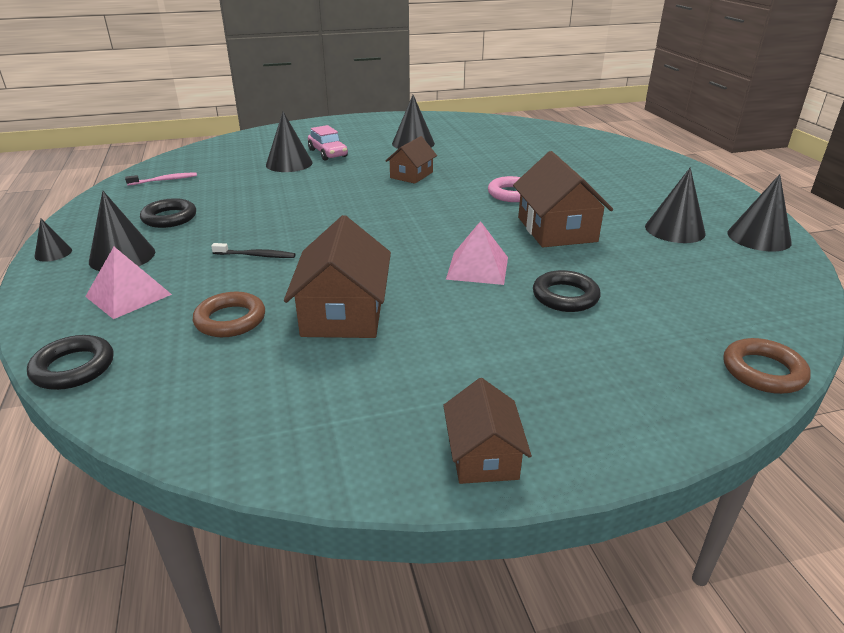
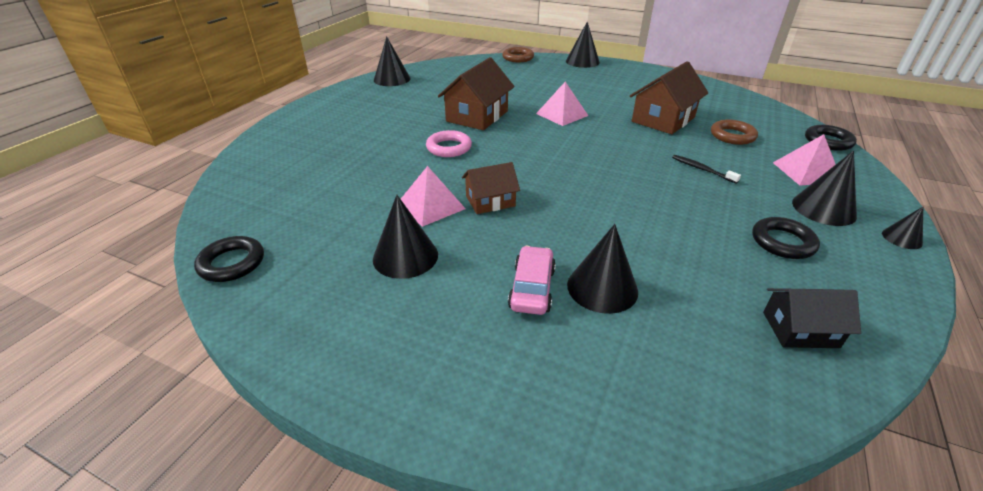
camera: 140 degrees left, 5 degrees up
(164, 180) = (800, 329): pink toothbrush -> black house
(444, 162) = (431, 206): none -> pink pyramid
(483, 455) = (647, 72): brown house -> none
(565, 296) = (541, 91): black ring -> black ring (232, 263)
(674, 230) = (417, 94): black cone -> black cone (582, 61)

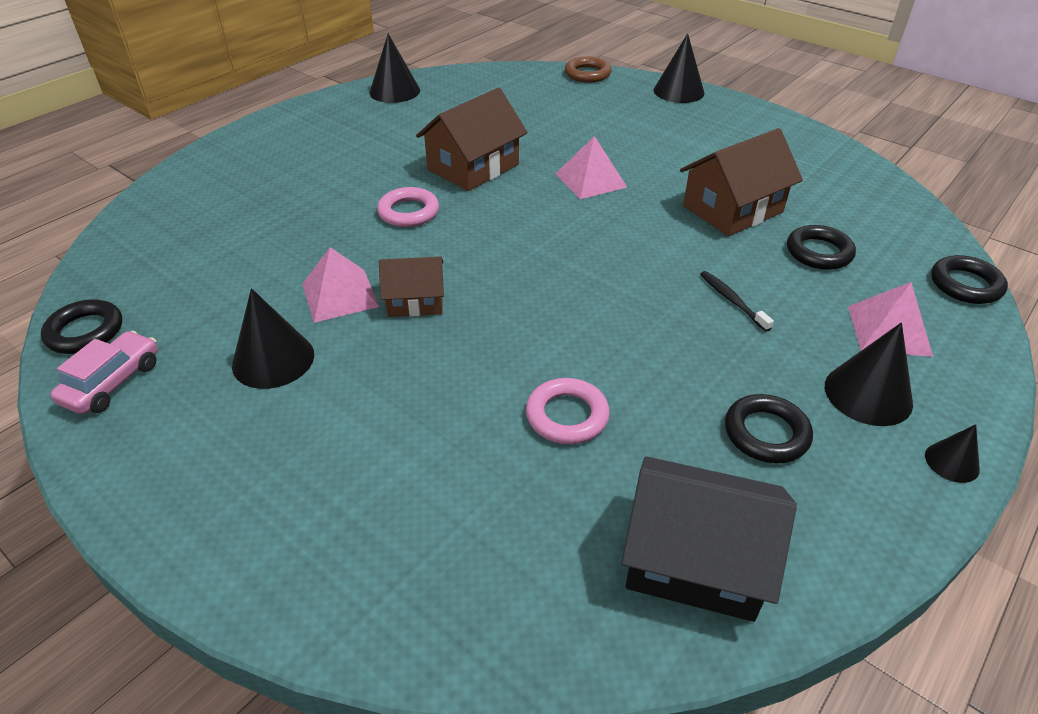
camera: 15 degrees right, 5 degrees up
(532, 288) = (394, 432): pink car -> pink car (112, 382)
(602, 288) = (480, 448): black cone -> none
(647, 255) = (567, 416): none -> pink ring
(732, 136) = (819, 252): brown ring -> black ring
(800, 329) = (695, 559): black house -> black house, size x1.66

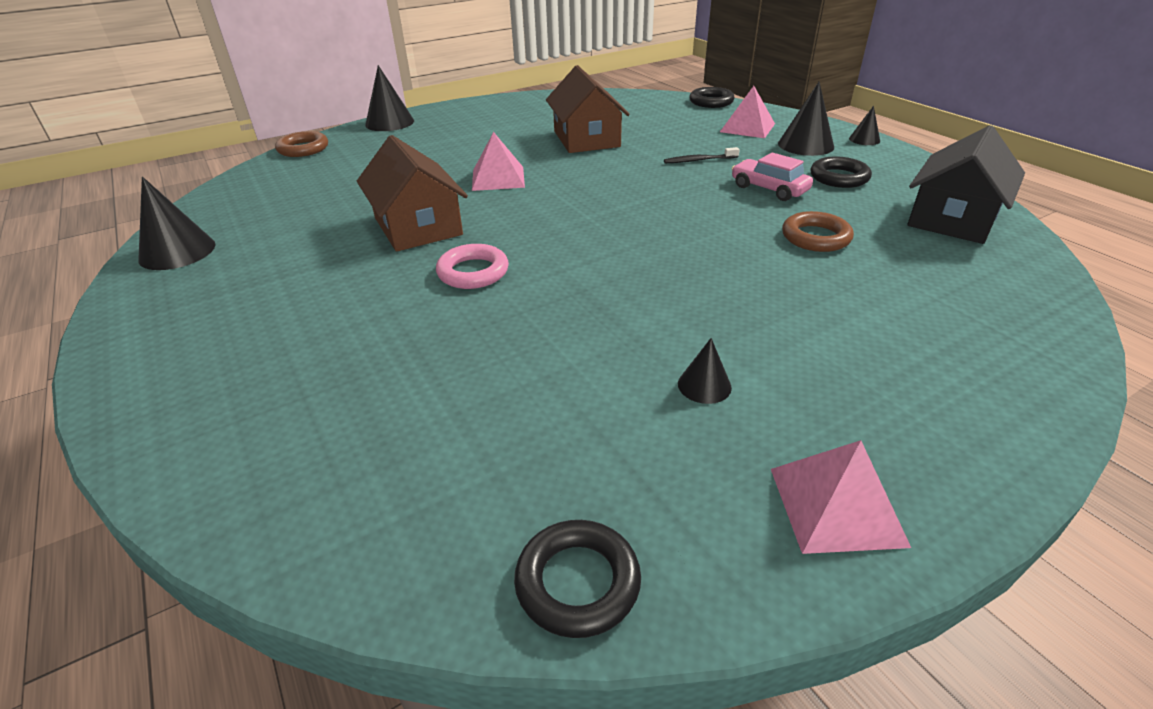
camera: 70 degrees left, 5 degrees down
(112, 382) = (713, 539): pink car -> pink car (769, 189)
(273, 359) = (704, 385): black cone -> black cone, size x0.55
(340, 295) = (604, 330): pink pyramid -> pink pyramid (837, 506)
(415, 301) = (638, 286): brown house -> none
(567, 416) = (815, 237): pink ring -> brown ring
(819, 252) = (657, 127): black ring -> none

